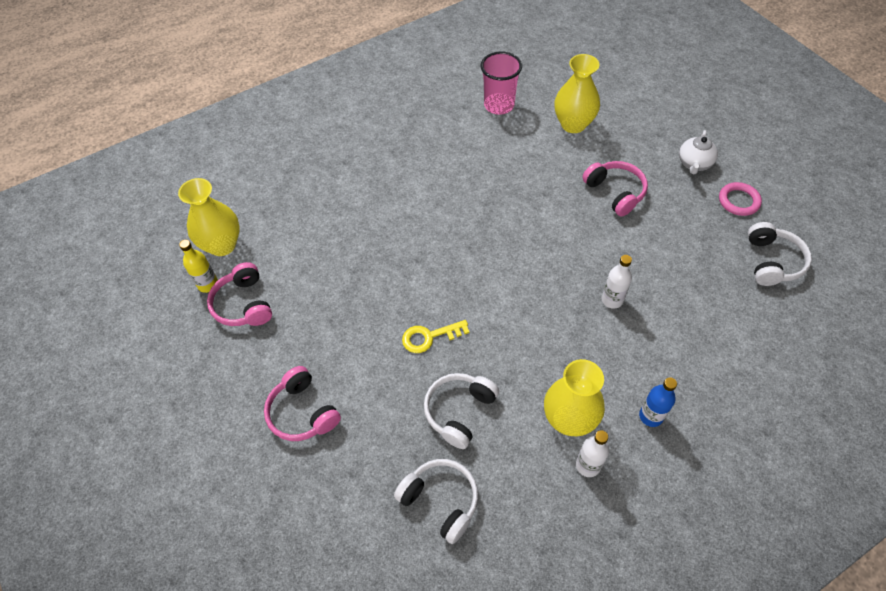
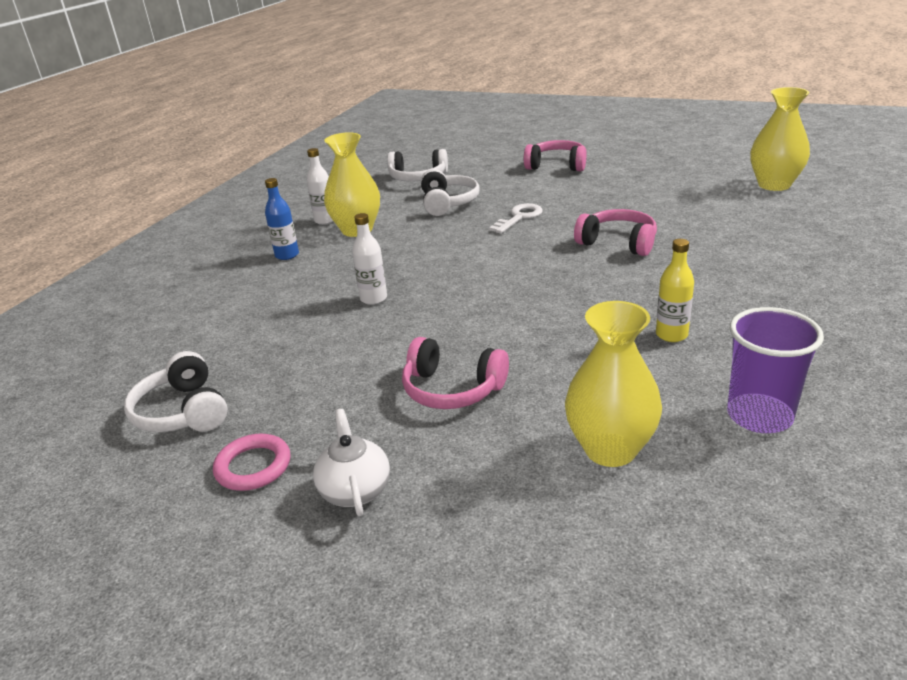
camera: 145 degrees right, 25 degrees down
(208, 284) = (734, 170): yellow bottle -> yellow bottle (671, 335)
(243, 304) = (688, 175): pink headphones -> pink headphones (618, 243)
(429, 337) = (519, 217): yellow key -> white key
(499, 105) = (759, 416): pink cup -> purple cup

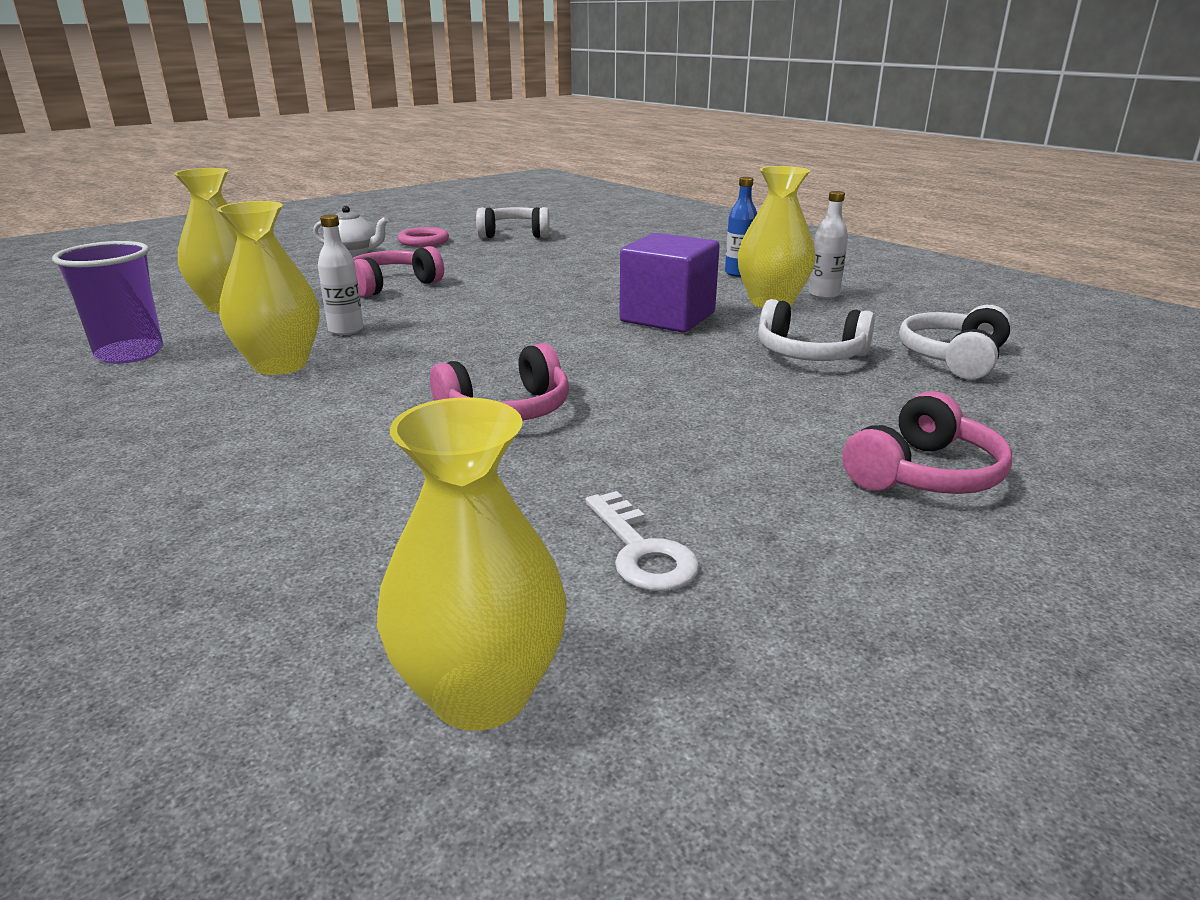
camera: 115 degrees right, 5 degrees down
(373, 299) = (582, 286): white bottle -> white bottle (346, 330)
(421, 249) = (667, 317): none -> purple cube
(519, 217) = (691, 380): white key -> white key (641, 551)
(671, 335) = (280, 365): yellow bottle -> yellow vase

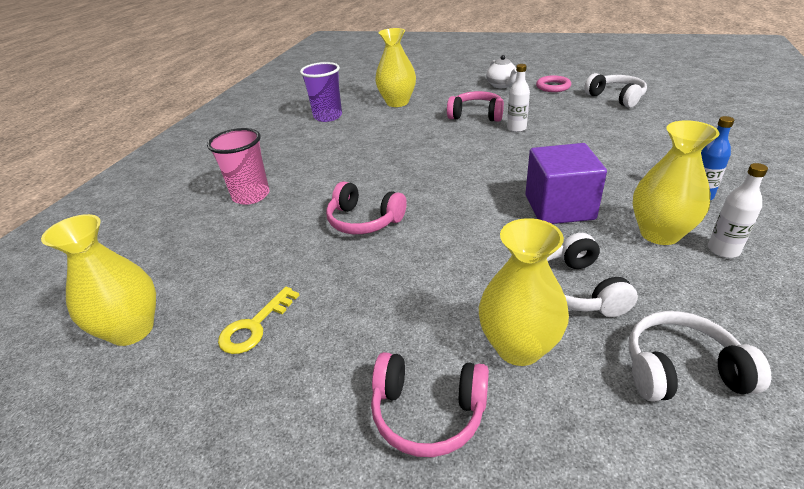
camera: 60 degrees right, 10 degrees up
(242, 475) = (251, 196): none -> pink cup
(280, 365) = (351, 146): yellow vase -> yellow vase (518, 347)
(346, 330) = (405, 137): white bottle -> white bottle (516, 128)
(641, 551) = (254, 326): white key -> yellow key

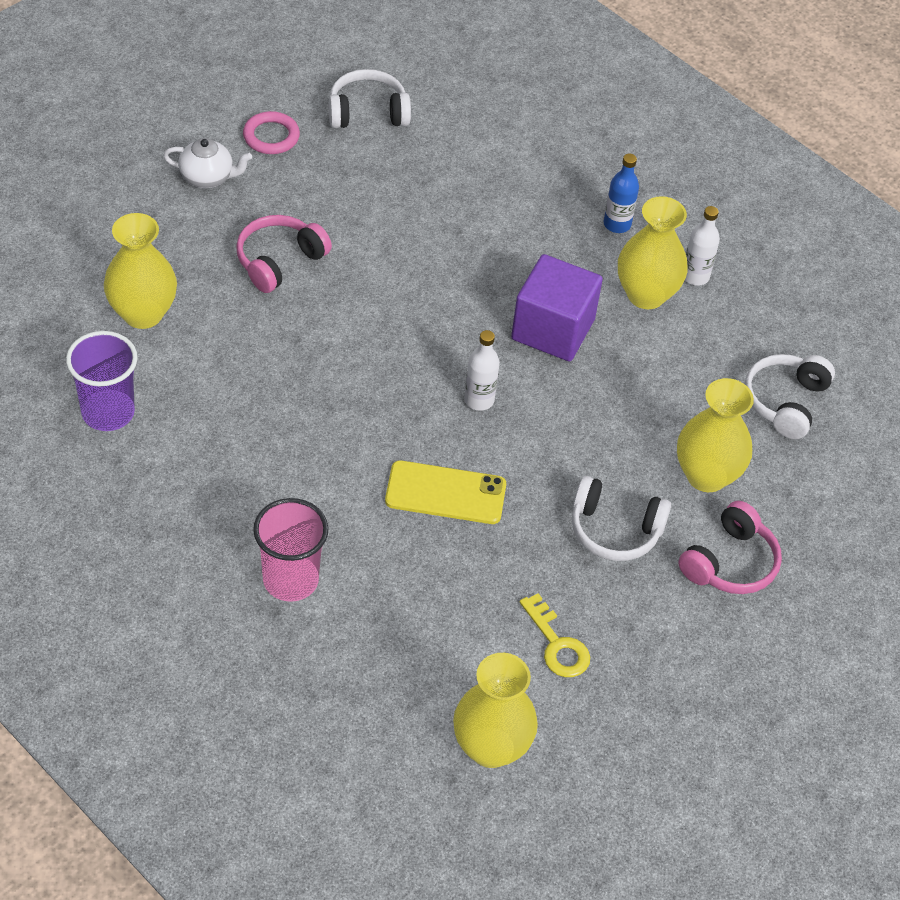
camera: 70 degrees left, 15 degrees up
(364, 221) = (445, 493): pink headphones -> yellow phone
(516, 128) = (357, 250): white bottle -> white bottle (479, 400)
(577, 289) = (672, 398): white headphones -> white headphones (614, 530)

